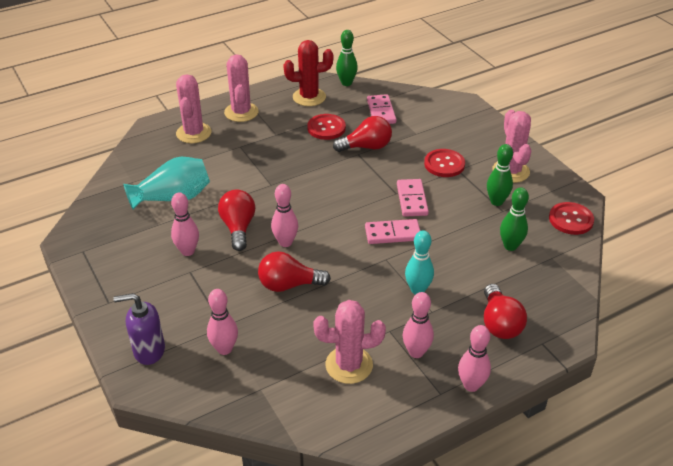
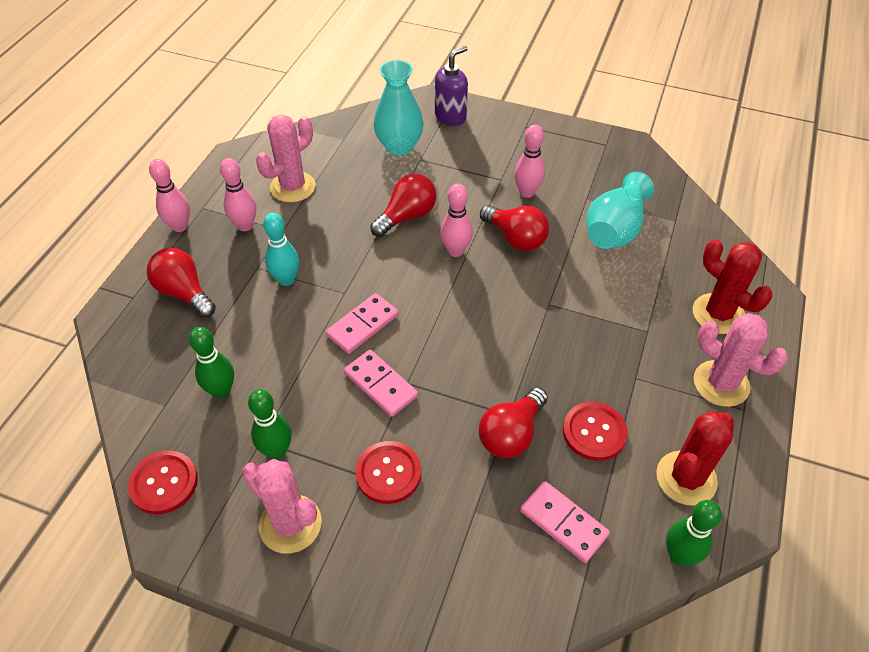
camera: 140 degrees right, 10 degrees up
(194, 133) = (718, 314): pink cactus -> red cactus
(224, 349) = (399, 146): pink bowling pin -> turquoise vase

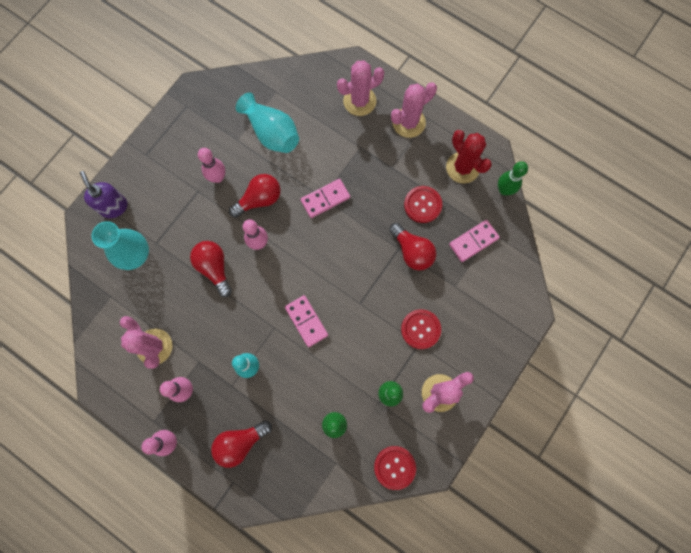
camera: 75 degrees left, 25 degrees up
(380, 385) = (357, 320): pink domino -> pink domino (325, 199)
(718, 314) = (359, 101): red cactus -> pink cactus

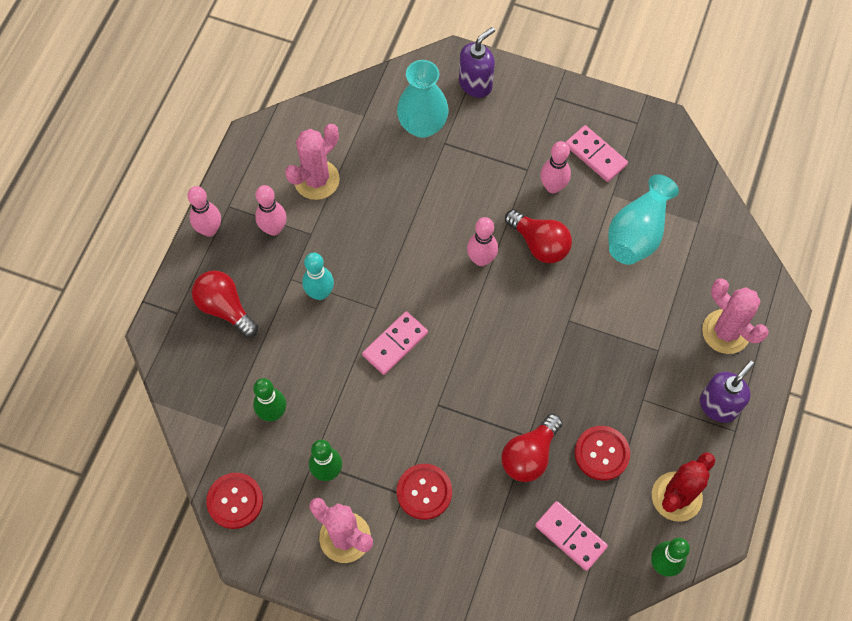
camera: 75 degrees right, 10 degrees down
(214, 268) = (433, 217): red light bulb -> none
(325, 199) = (567, 324): pink domino -> pink domino (595, 155)
(408, 122) = (718, 405): pink cactus -> purple soap dispenser

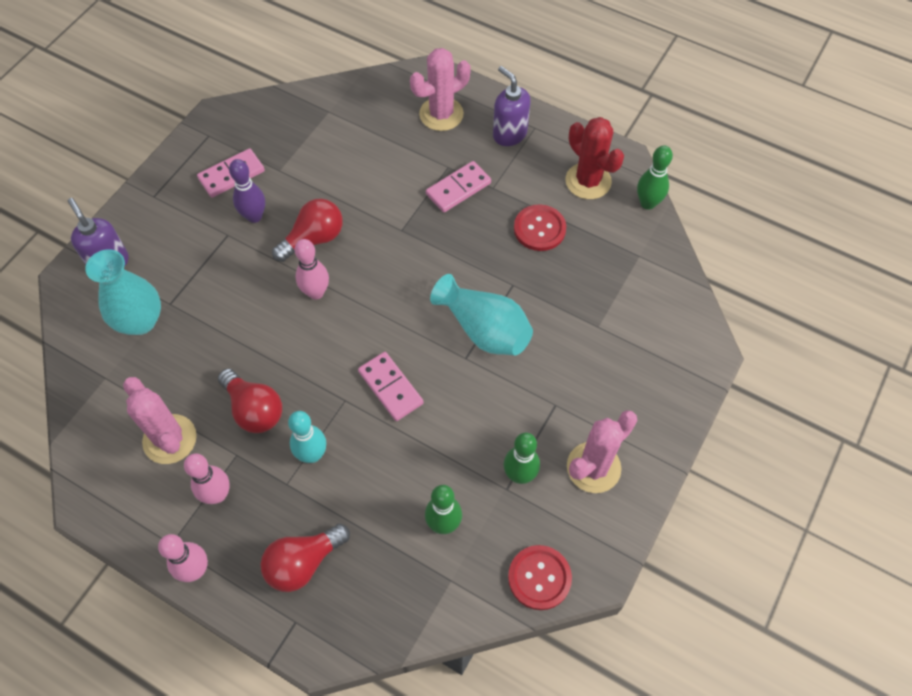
camera: 80 degrees left, 5 degrees down
(424, 492) = (555, 385): red button -> none
(529, 455) = (532, 287): red light bulb -> red light bulb (254, 409)
(553, 187) = (254, 216): pink bowling pin -> purple bowling pin
(570, 536) = (615, 268): pink domino -> pink domino (458, 188)
(637, 233) = (326, 158): turquoise vase -> turquoise vase (484, 329)

